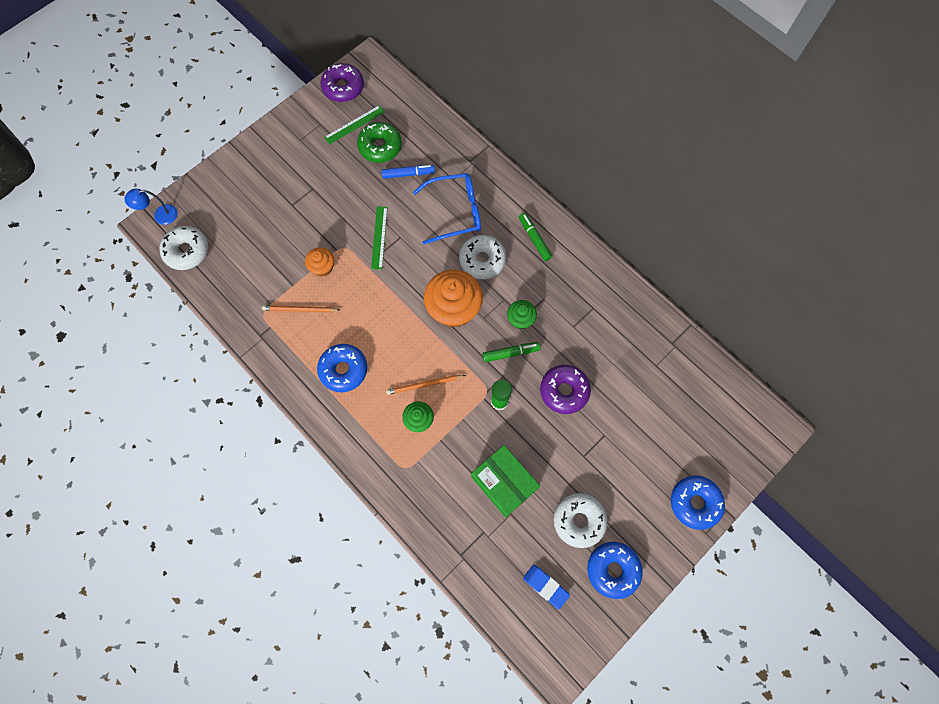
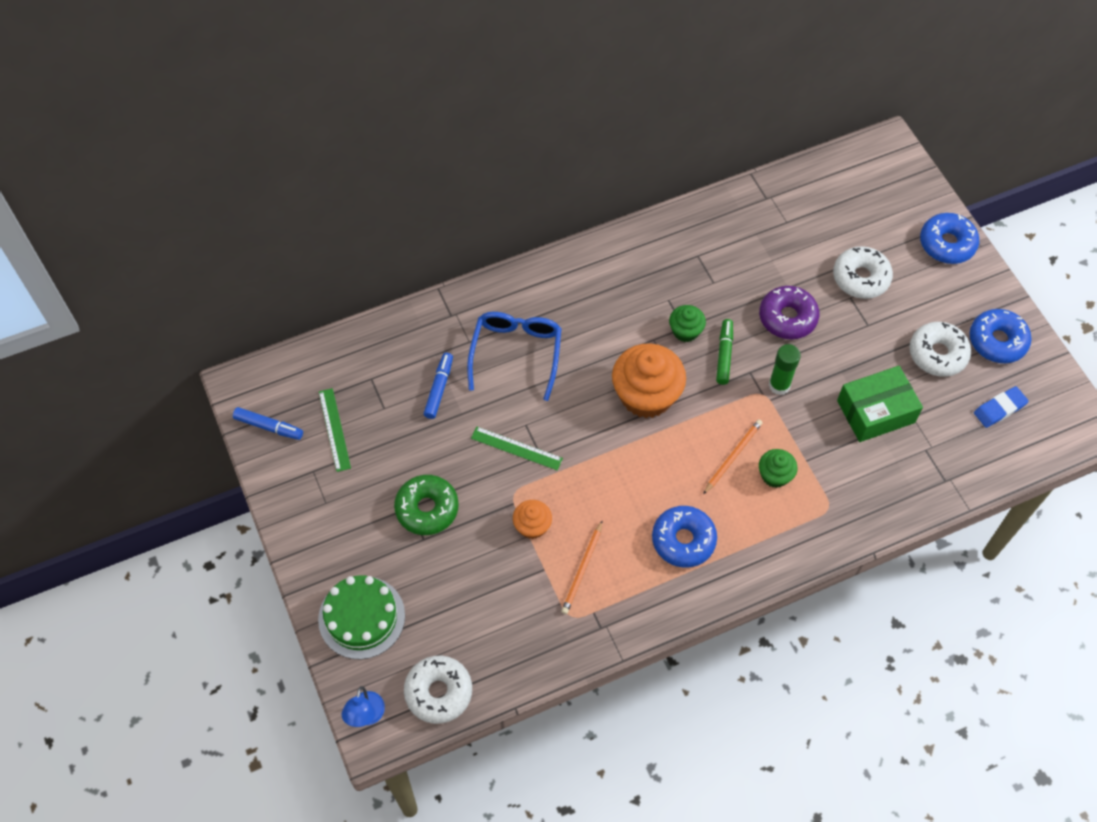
camera: 70 degrees left, 10 degrees down
(226, 189) = (361, 617): none -> green cake
(343, 88) = (268, 426): purple donut -> blue marker
(380, 147) = (383, 409): green donut -> green donut (427, 509)
(424, 385) = (733, 456): orange pencil -> orange pencil turned 150 degrees counterclockwise
(482, 260) = (594, 345): white donut -> white donut (860, 278)
(534, 239) = (588, 283): green marker -> none

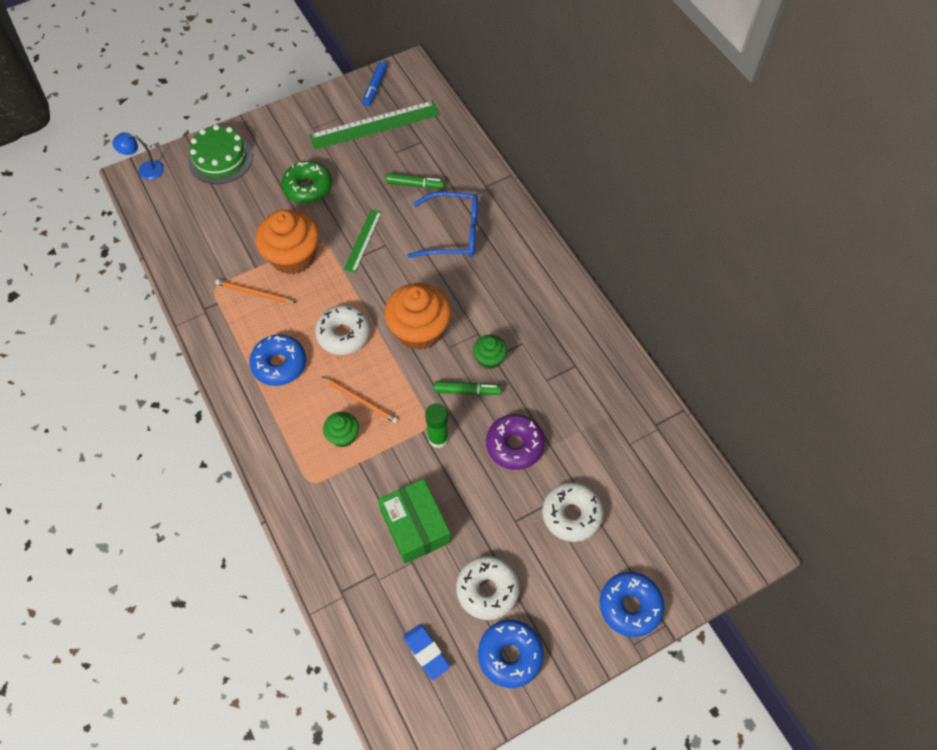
camera: 85 degrees right, 0 degrees up
(334, 429) = (374, 125): green ruler -> green ruler, size x1.81
(438, 692) = (159, 209): white donut -> white donut (343, 334)
(439, 389) = (415, 185): blue marker -> green marker
(532, 526) = (293, 256): orange cupcake -> orange cupcake, size x1.95

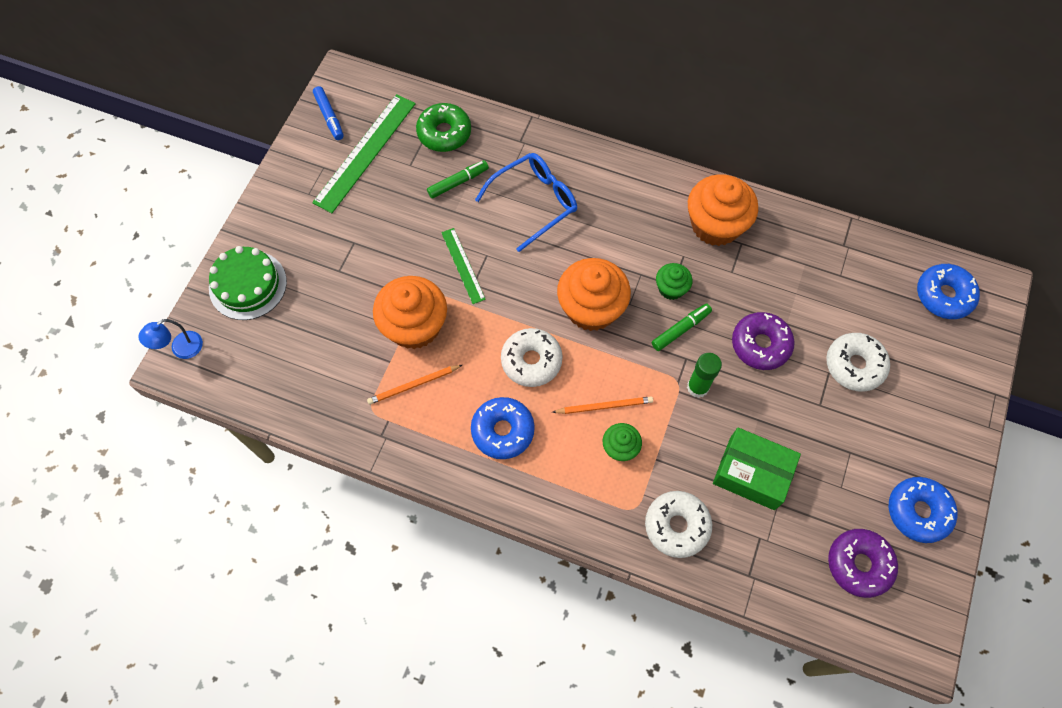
camera: 40 degrees left, 5 degrees up
(308, 188) = (363, 253): green donut -> green donut (444, 133)
(426, 652) = (859, 564): blue eraser -> purple donut
(487, 590) = (853, 476): white donut -> white donut (676, 526)
(568, 339) = (715, 225): none -> orange cupcake
(630, 606) = (960, 401): blue donut -> blue donut (943, 295)

